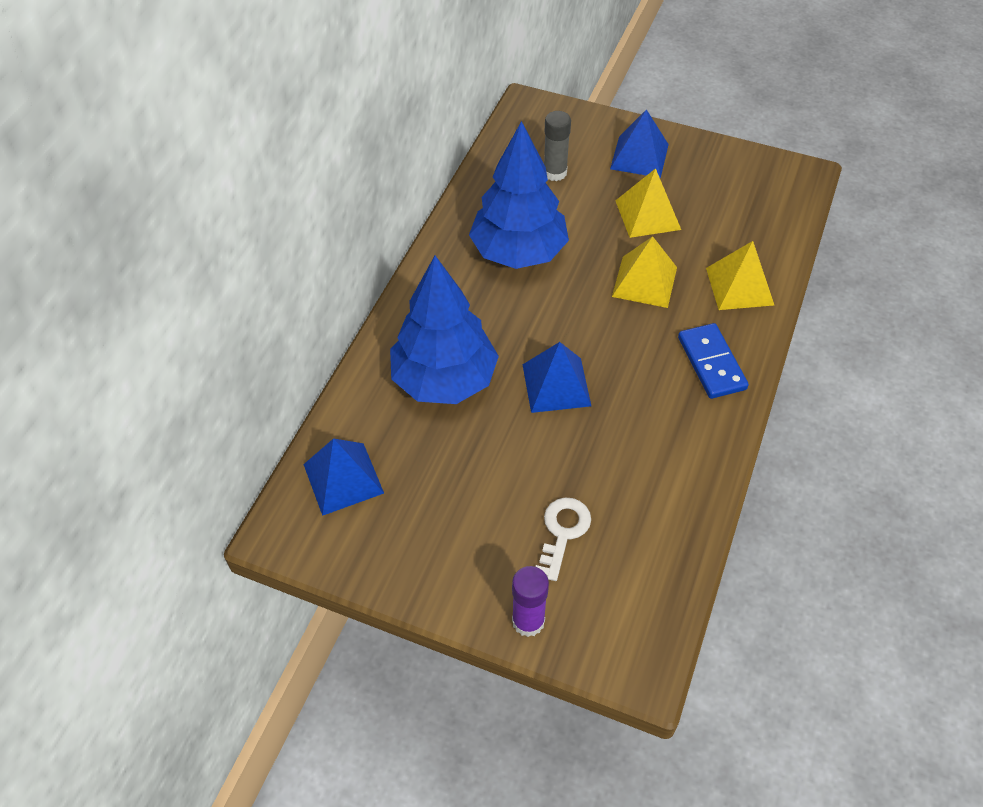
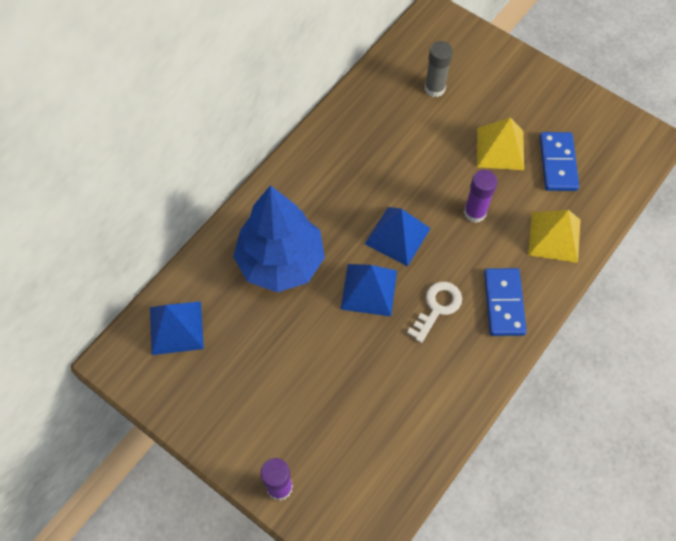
camera: 15 degrees right, 10 degrees up
(519, 252) = (379, 159): blue tree -> none
(562, 532) = (331, 420): white key -> white key (437, 307)
(639, 156) = (513, 89): blue pyramid -> blue pyramid (397, 236)
(644, 282) = (475, 212): yellow pyramid -> purple glue stick
(714, 215) = (557, 163): none -> blue domino

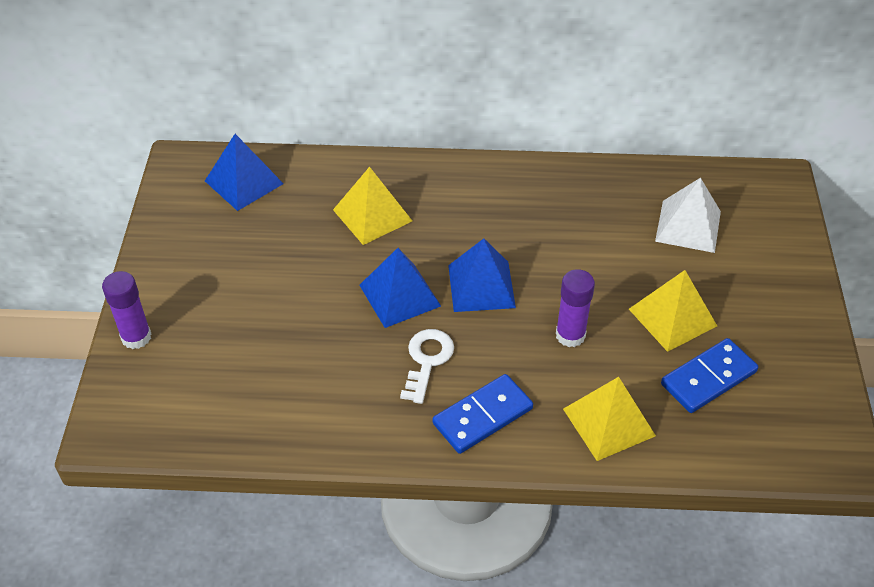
camera: 55 degrees right, 15 degrees down
(281, 261) = (372, 215): blue tree -> yellow pyramid
(434, 88) = (688, 226): grey glue stick -> white pyramid
(437, 307) = (427, 360): white key -> white key turned 75 degrees counterclockwise

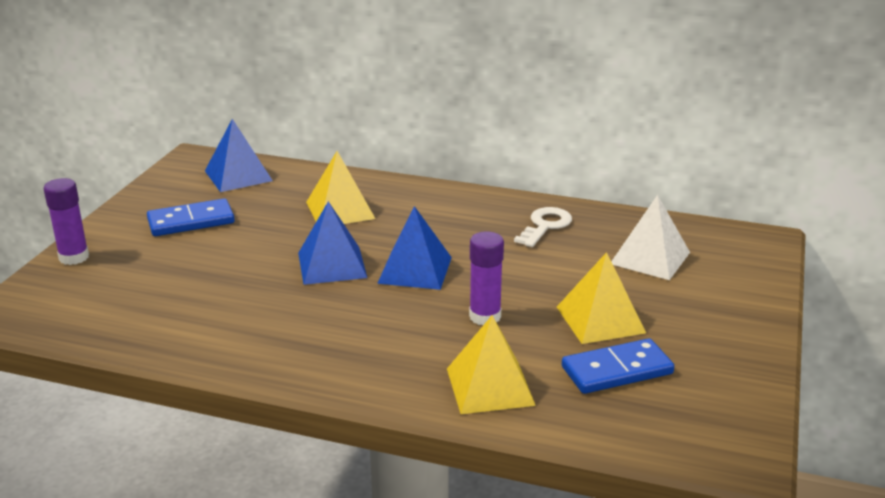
camera: 15 degrees right, 20 degrees down
(427, 360) = (330, 313): white key -> white key (545, 226)
(483, 416) = (360, 361): blue domino -> blue domino (191, 221)

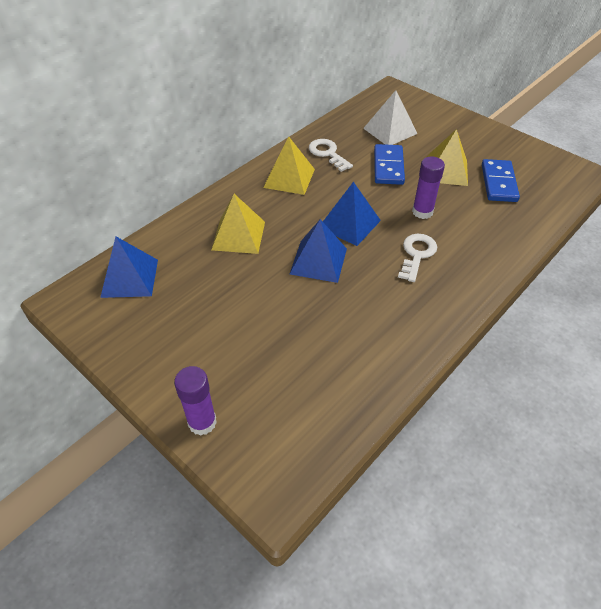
camera: 65 degrees left, 20 degrees up
(191, 221) = (192, 326): blue domino -> blue domino (388, 167)
(392, 328) = (417, 254): none -> white key
(490, 386) = (497, 233): yellow pyramid -> yellow pyramid (289, 178)

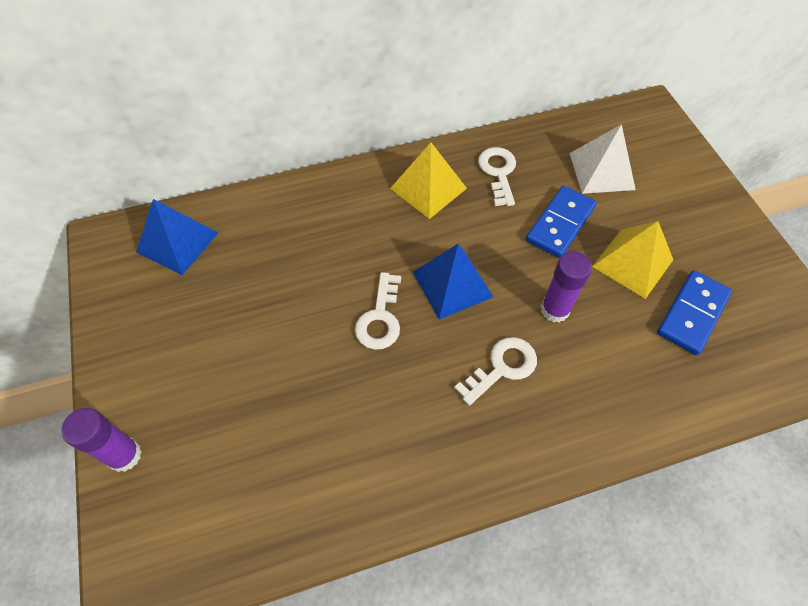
camera: 30 degrees right, 10 degrees up
(238, 235) = (319, 241): yellow pyramid -> none
(318, 261) = (380, 318): blue pyramid -> white key

